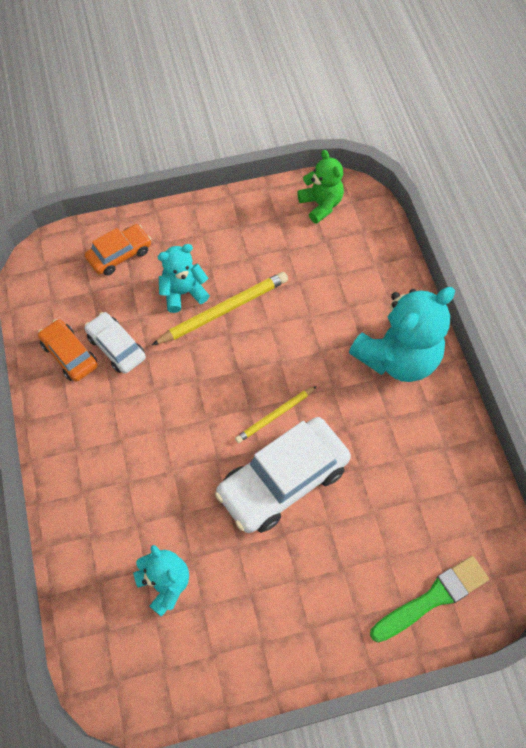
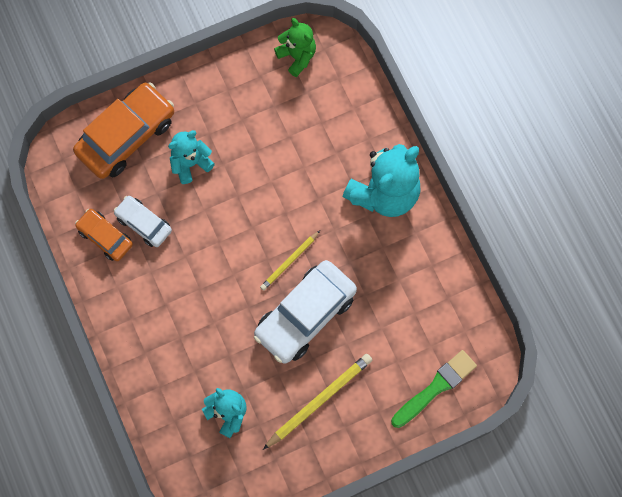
camera: 10 degrees left, 10 degrees up
(119, 254) = (126, 136): orange car -> orange car, size x1.80
(223, 310) = (229, 174): yellow pencil -> yellow pencil (319, 401)

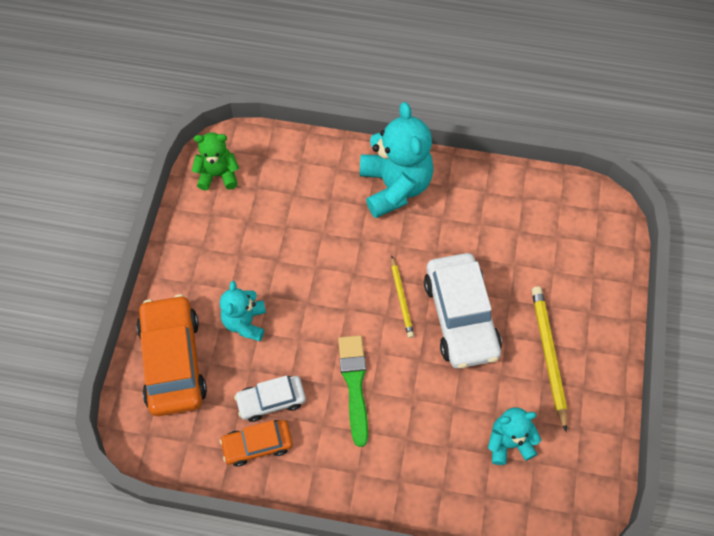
camera: 55 degrees left, 10 degrees down
(435, 387) = (596, 256): green brush -> green brush (354, 384)

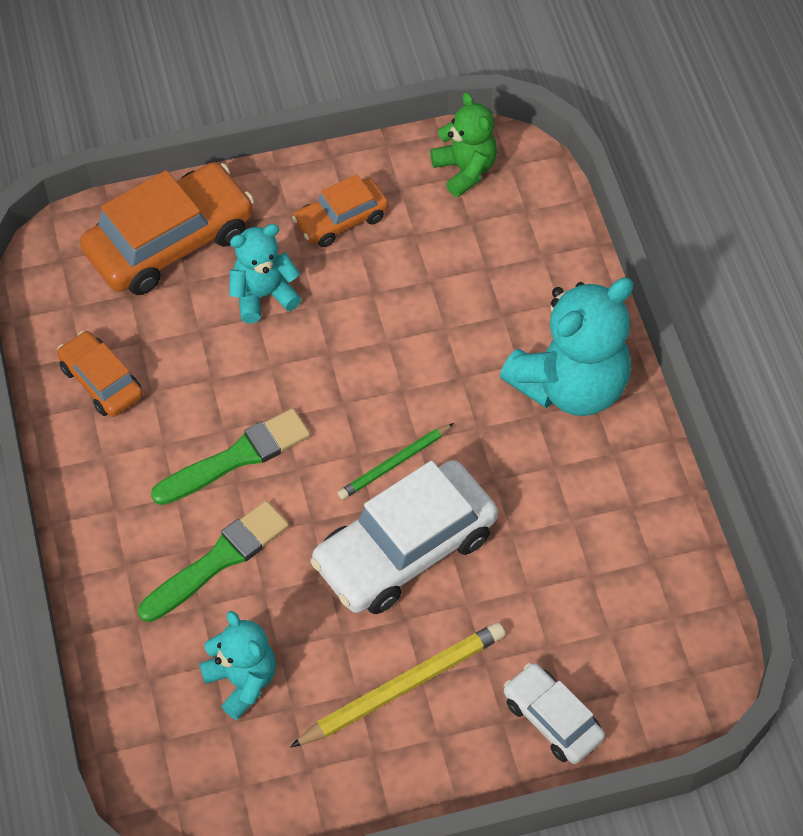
camera: 65 degrees right, 5 degrees down
(214, 256) = (341, 220): none -> orange car
(271, 401) = (168, 371): white car -> white car (552, 719)
(401, 298) = (394, 463): yellow pencil -> green pencil
(421, 424) = (218, 560): none -> green brush

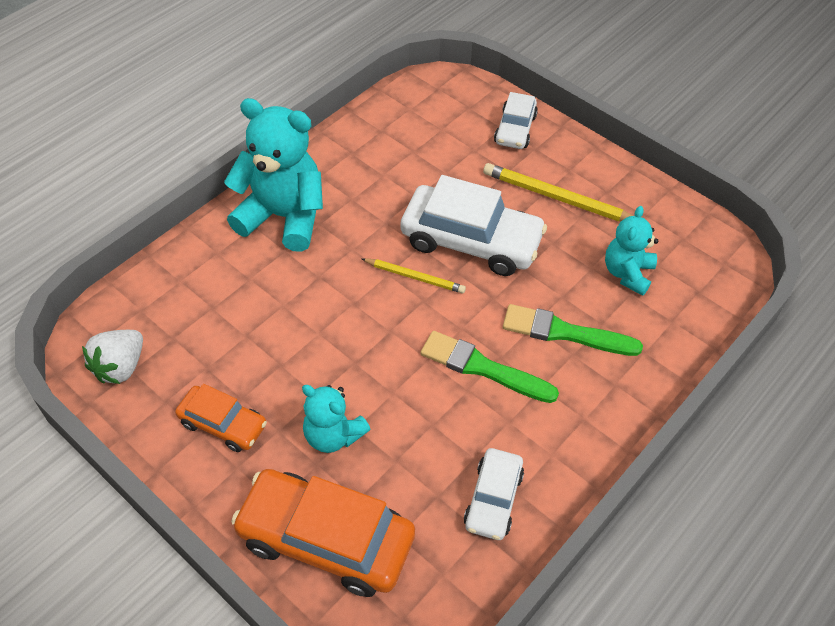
camera: 125 degrees left, 5 degrees down
(101, 381) = (493, 499): orange car -> white car
(394, 463) = (414, 277): green pencil -> yellow pencil
(465, 170) = (120, 367): green teddy bear -> white strawberry

